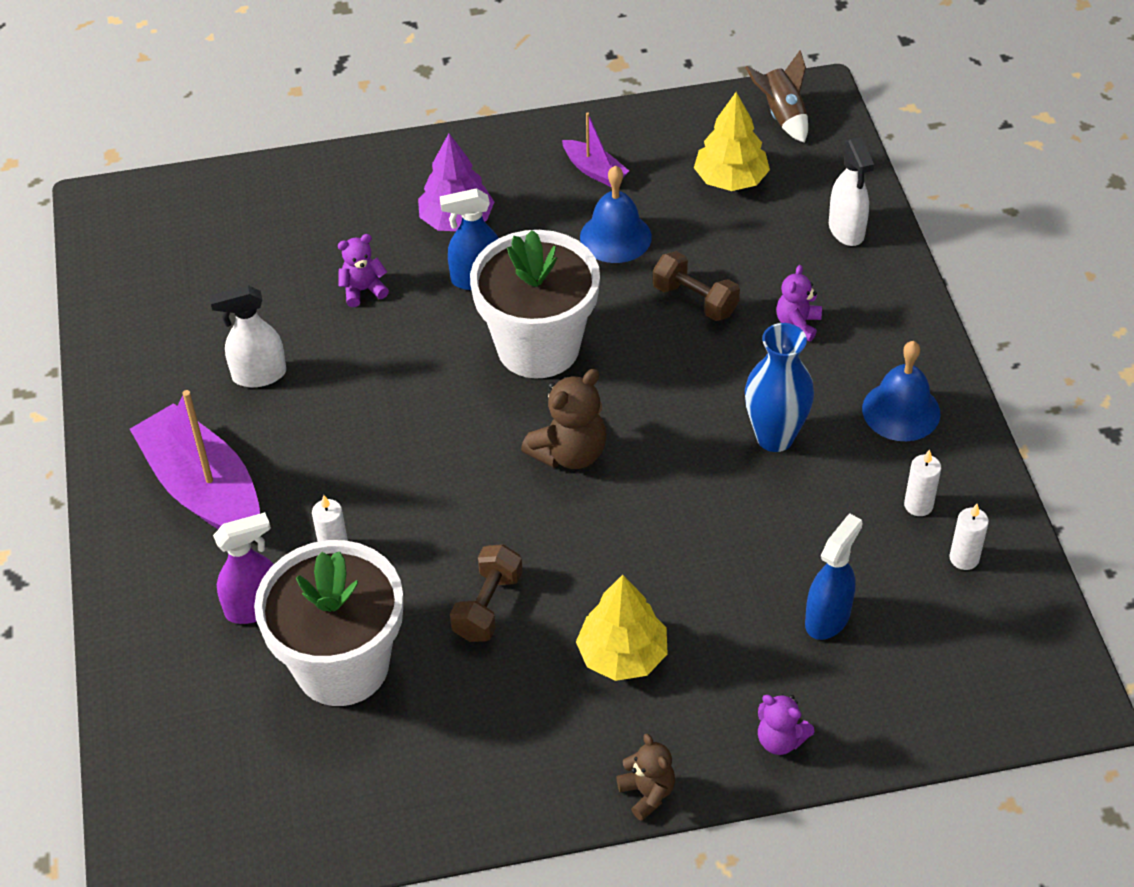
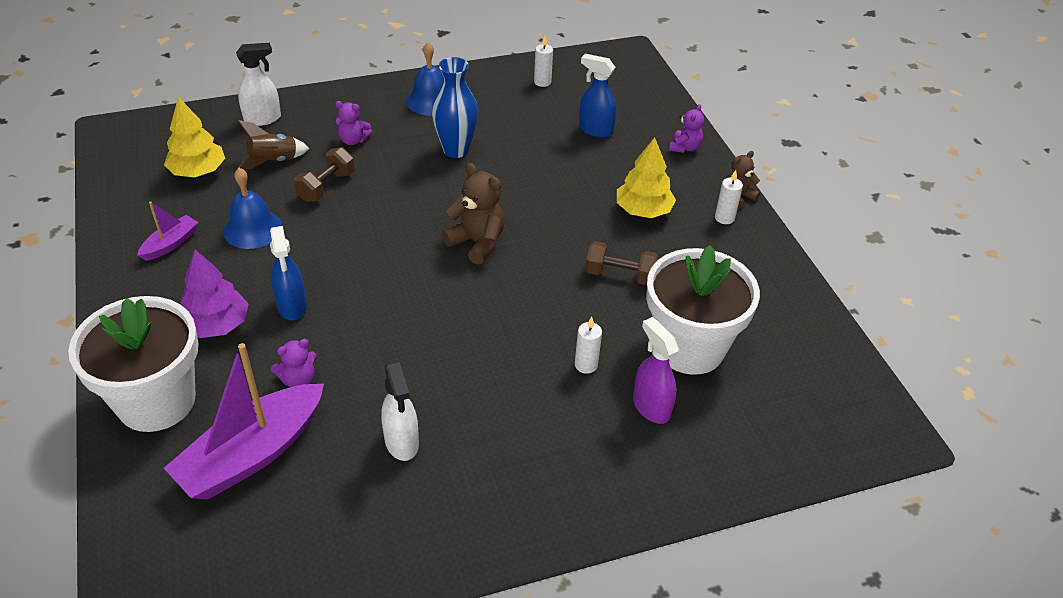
camera: 100 degrees left, 5 degrees down
(203, 489) = (537, 462): purple boat -> purple boat (252, 454)
(363, 290) = (298, 380): purple teddy bear -> purple teddy bear turned 90 degrees counterclockwise
(538, 347) = (371, 265): white flower pot -> white flower pot (156, 401)
(782, 116) = (130, 147): brown rocket -> brown rocket (273, 161)
(918, 505) = (505, 96): white candle -> white candle (724, 218)

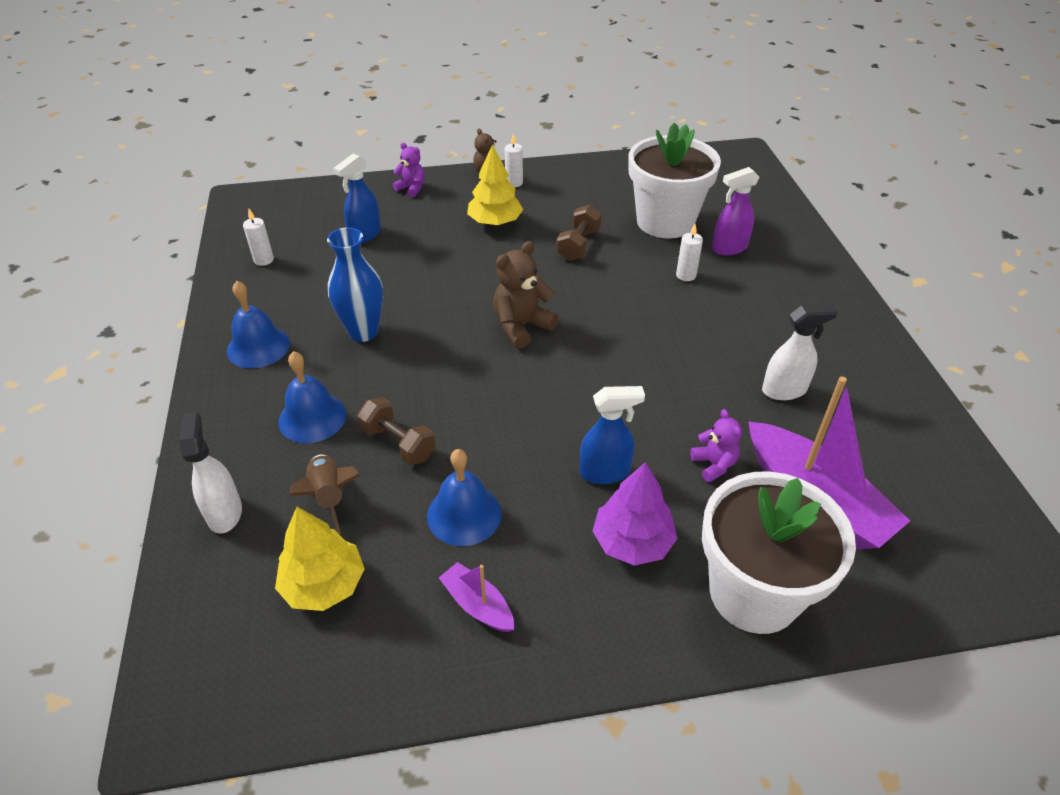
camera: 80 degrees left, 0 degrees up
(353, 140) = (312, 417): purple teddy bear -> blue bell

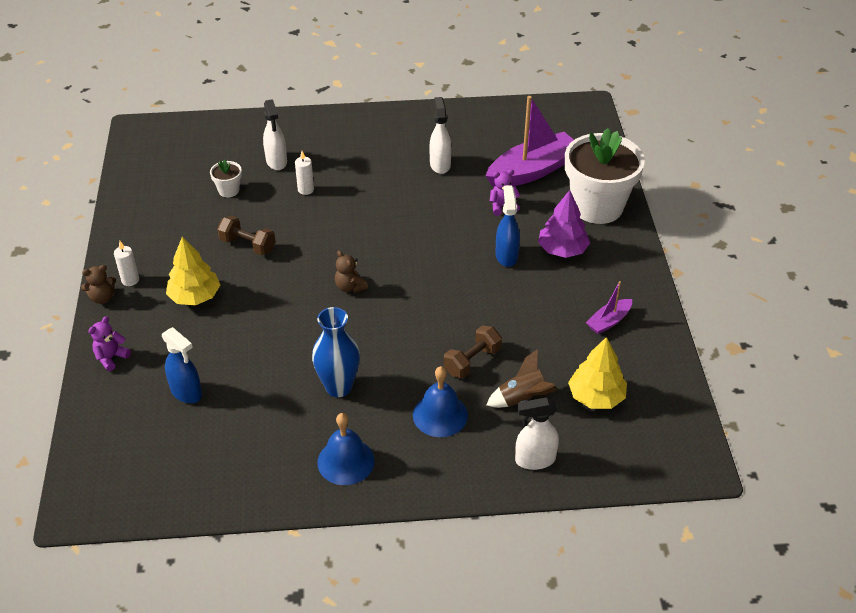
camera: 85 degrees left, 0 degrees up
(263, 260) = (208, 473): white candle -> none
(464, 514) = (539, 326): blue bell -> none
(522, 326) = (350, 287): brown teddy bear -> brown teddy bear, size x0.62
(665, 222) = (229, 190): white flower pot -> white flower pot, size x0.41
(729, 248) = (276, 162): purple spray bottle -> white spray bottle

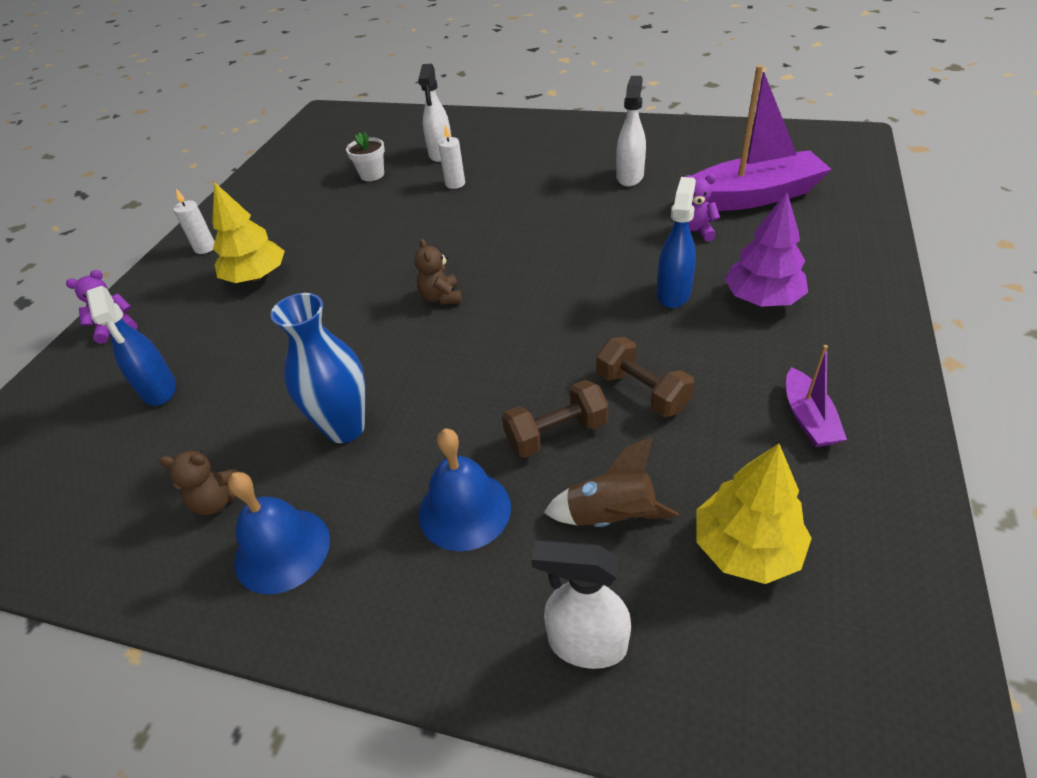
camera: 25 degrees right, 0 degrees up
(102, 298) = (163, 261): brown teddy bear -> brown teddy bear (217, 500)
(248, 245) = (353, 231): brown dumbbell -> brown dumbbell (642, 391)
(597, 207) = (835, 251): white flower pot -> none
(609, 321) = (808, 418): purple boat -> purple boat turned 75 degrees counterclockwise

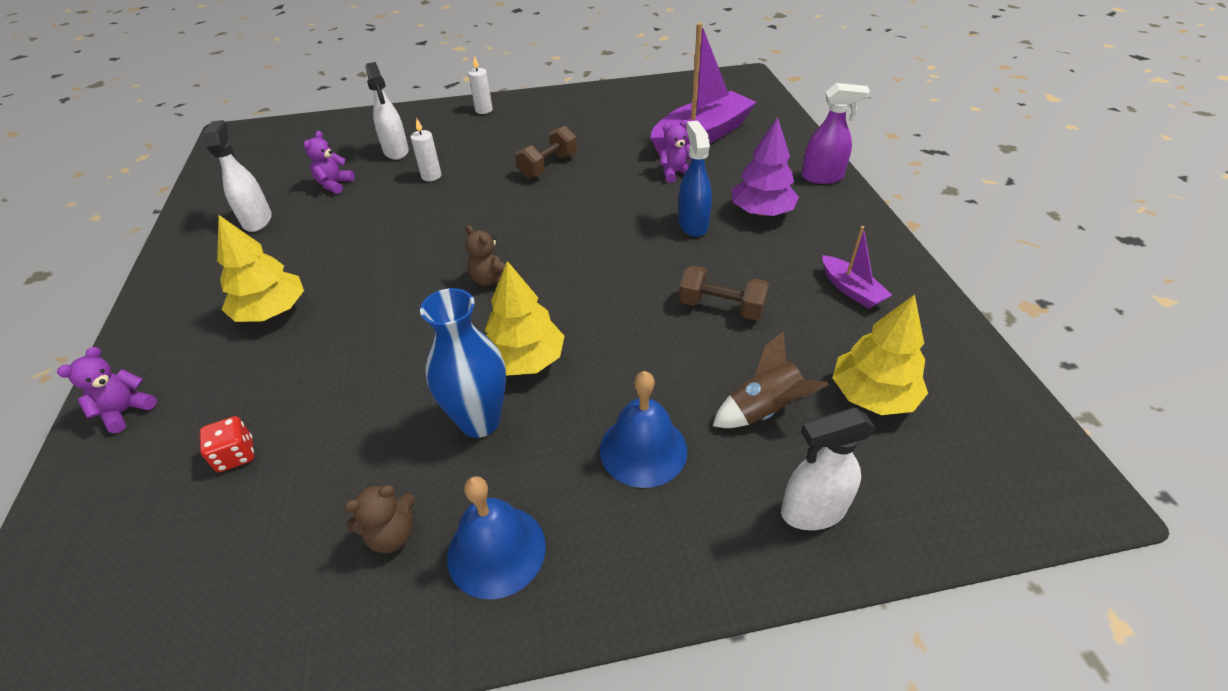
camera: 30 degrees left, 0 degrees up
(159, 390) = (236, 455): blue spray bottle -> red dice
(205, 248) = (183, 298): white candle -> white candle (484, 110)
(372, 175) = (334, 184): white flower pot -> purple teddy bear
(419, 384) = (525, 360): none -> yellow tree
(556, 434) = (676, 362): brown dumbbell -> brown dumbbell (548, 166)
(630, 177) = (592, 139): white spray bottle -> white spray bottle (257, 220)
(868, 276) = (822, 177): none -> purple spray bottle

